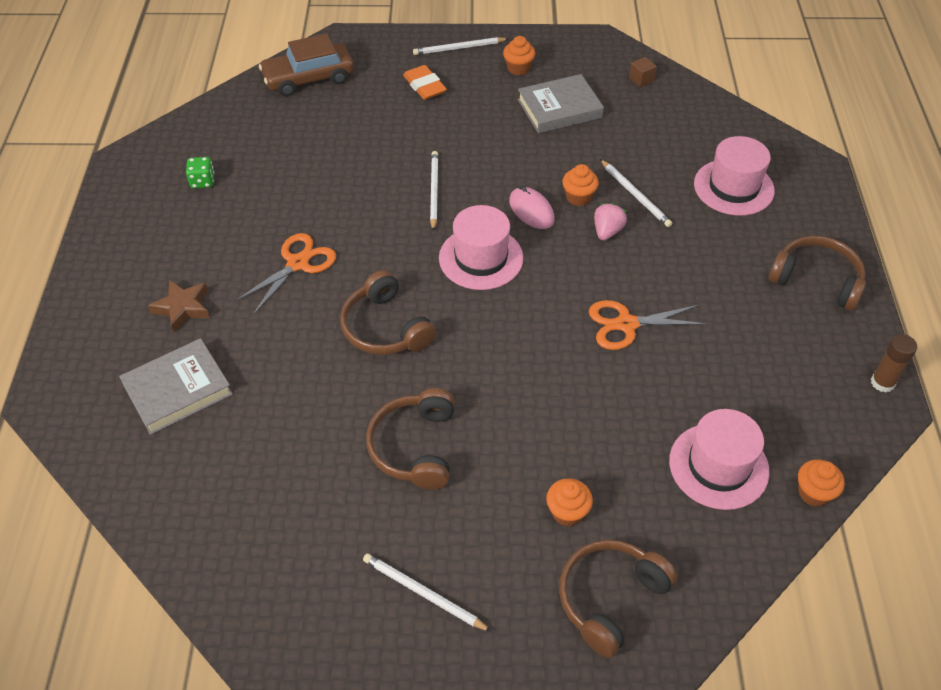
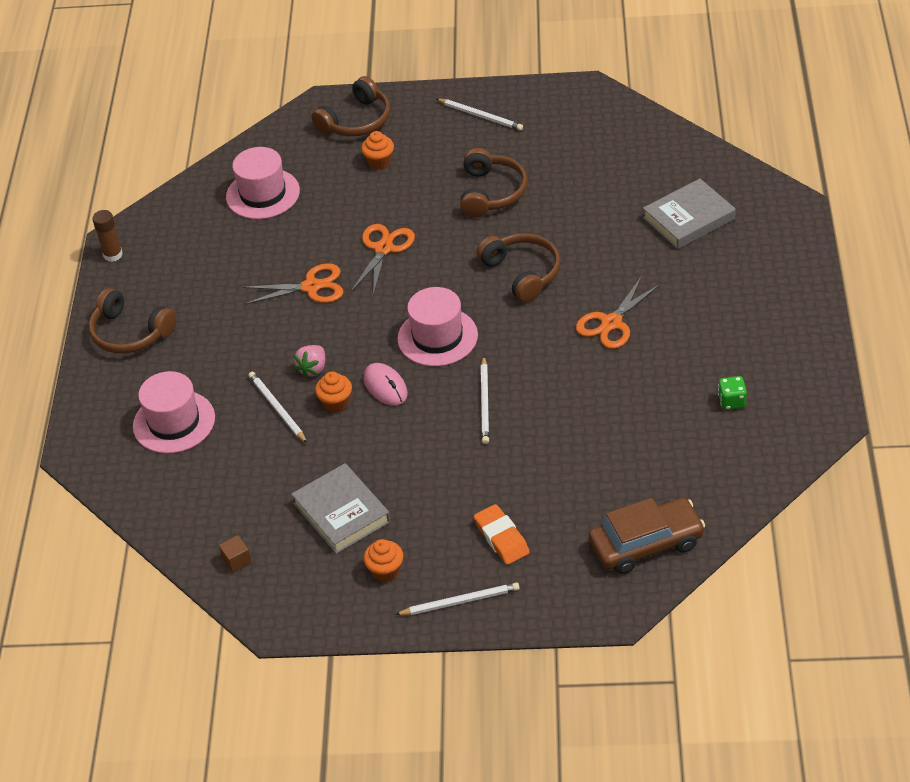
camera: 175 degrees left, 5 degrees down
(183, 308) = (707, 279): brown star -> none
(548, 370) = (384, 248): none -> orange scissors
(559, 109) = (342, 512): grey book -> grey book turned 75 degrees clockwise
(813, 493) = (199, 182): orange cupcake -> none

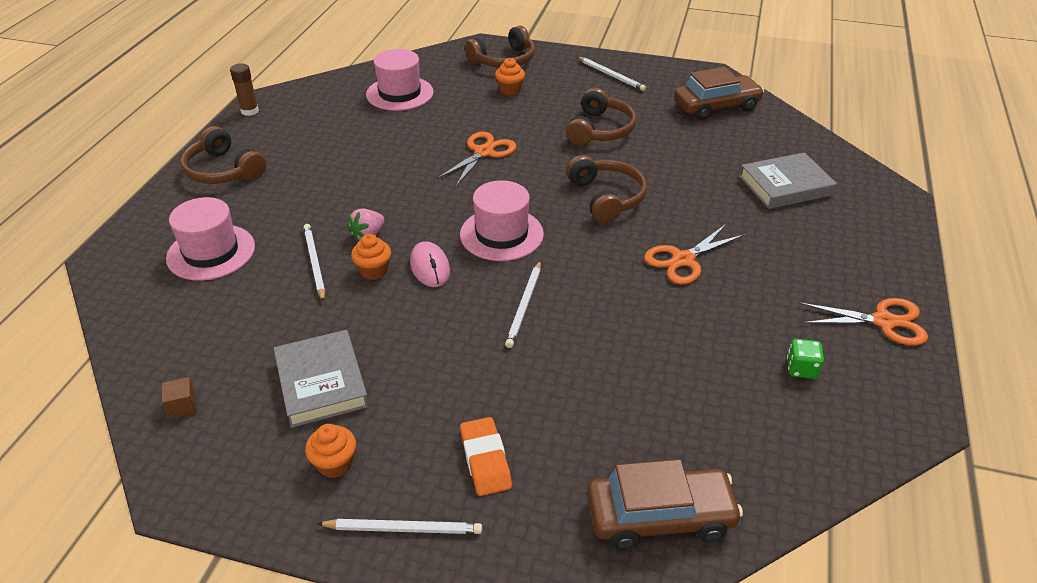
camera: 10 degrees right, 5 degrees down
(311, 287) = (403, 168): orange scissors -> orange scissors (883, 321)
(602, 133) = (716, 106): none -> brown car

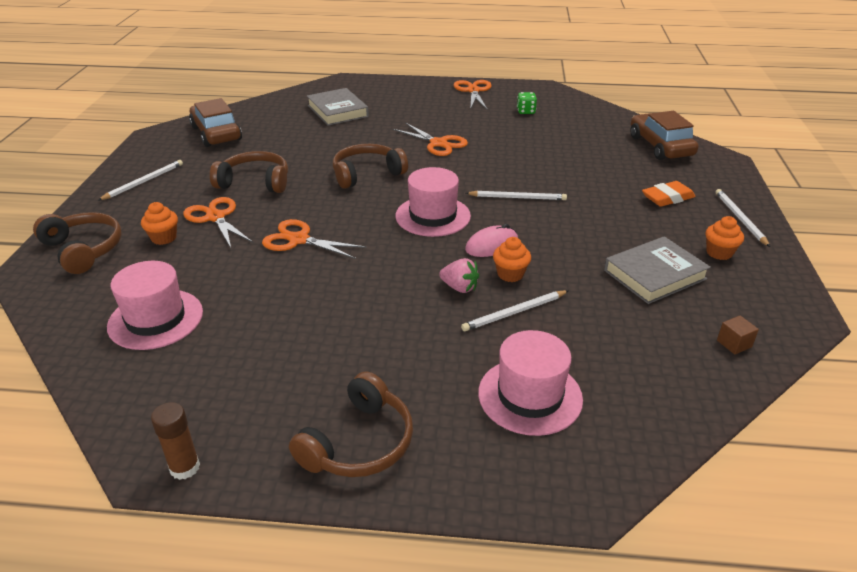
camera: 100 degrees left, 5 degrees down
(537, 111) = (215, 217): none -> orange scissors

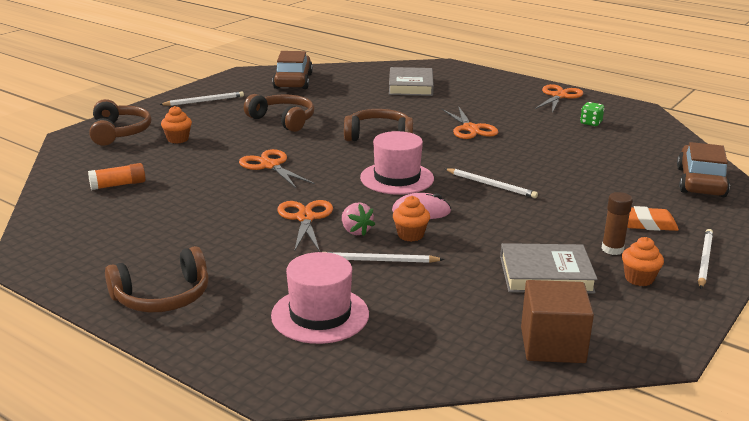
camera: 30 degrees right, 10 degrees down
(155, 319) = (118, 185): pink hat -> orange glue stick
(185, 467) = (43, 270): brown glue stick -> brown glue stick (612, 249)
(215, 217) = (227, 136): orange scissors -> orange scissors (305, 218)
(734, 344) = (552, 345): brown cube -> brown cube, size x2.23

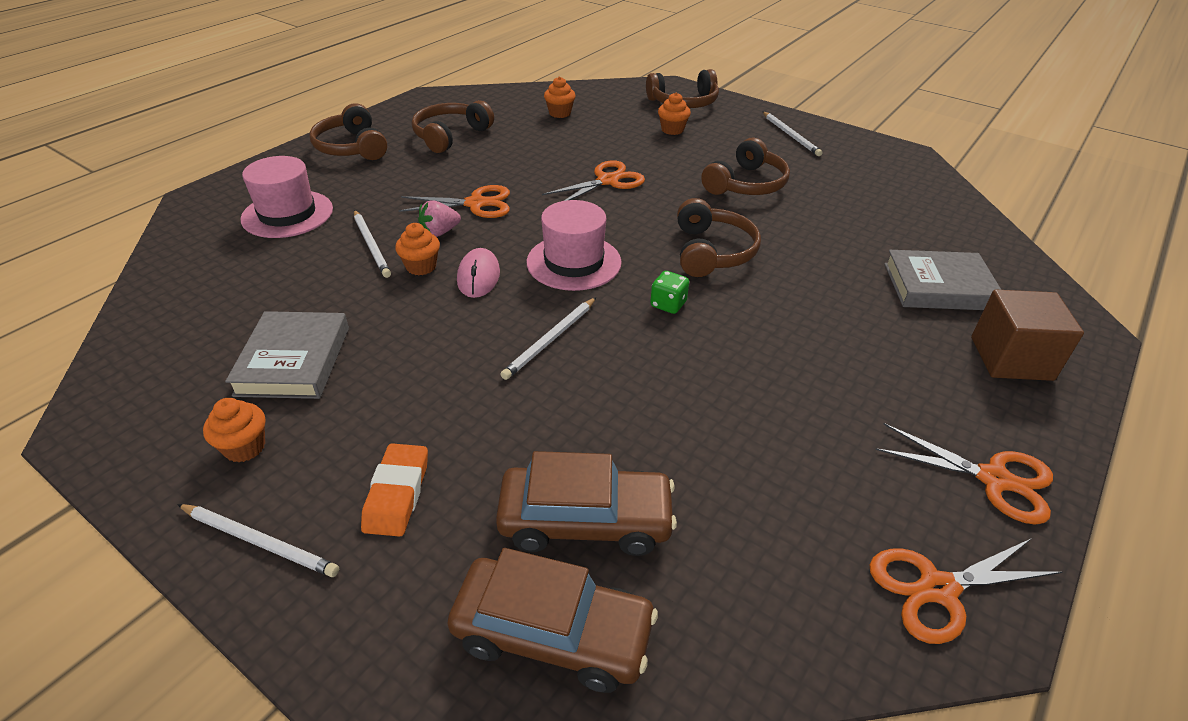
camera: 90 degrees right, 15 degrees up
(118, 185) = (560, 113): orange glue stick -> orange cupcake
(152, 239) = (450, 135): none -> brown headphones
(293, 81) = (896, 187): brown car -> brown car (585, 520)
(379, 260) = (371, 245): white pencil -> white pencil turned 150 degrees clockwise
(470, 129) = (763, 337): orange scissors -> orange scissors (938, 589)
(552, 345) = (154, 346): brown cube -> brown cube (1011, 358)
(591, 123) = (845, 506): green dice -> green dice (668, 304)
(612, 249) = (331, 435): brown glue stick -> none

